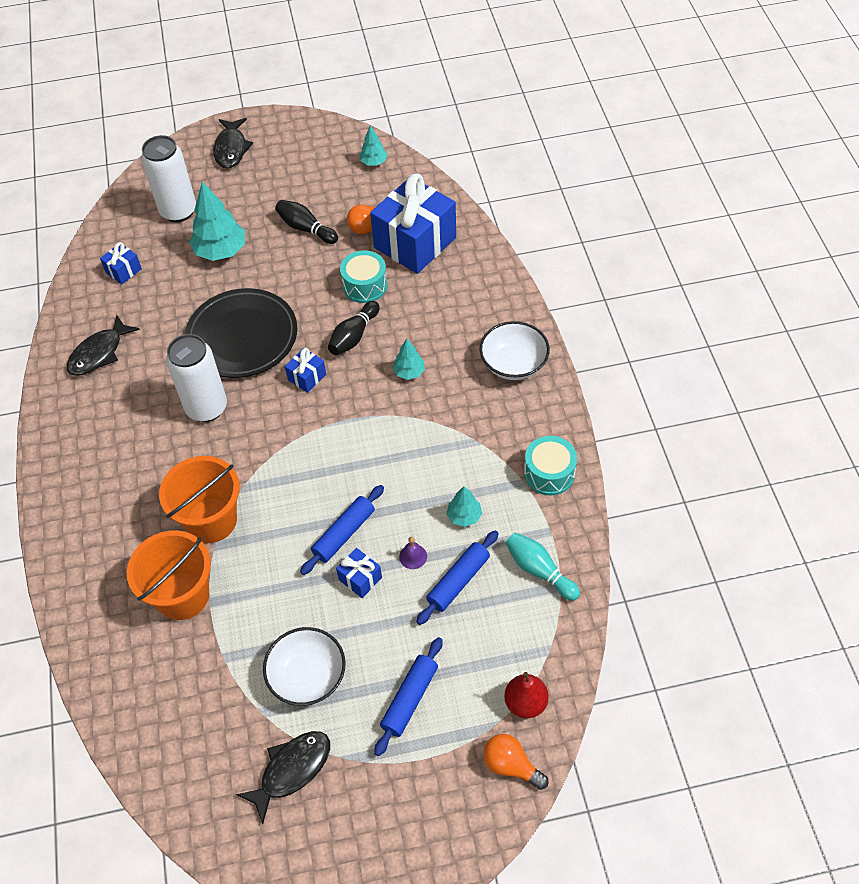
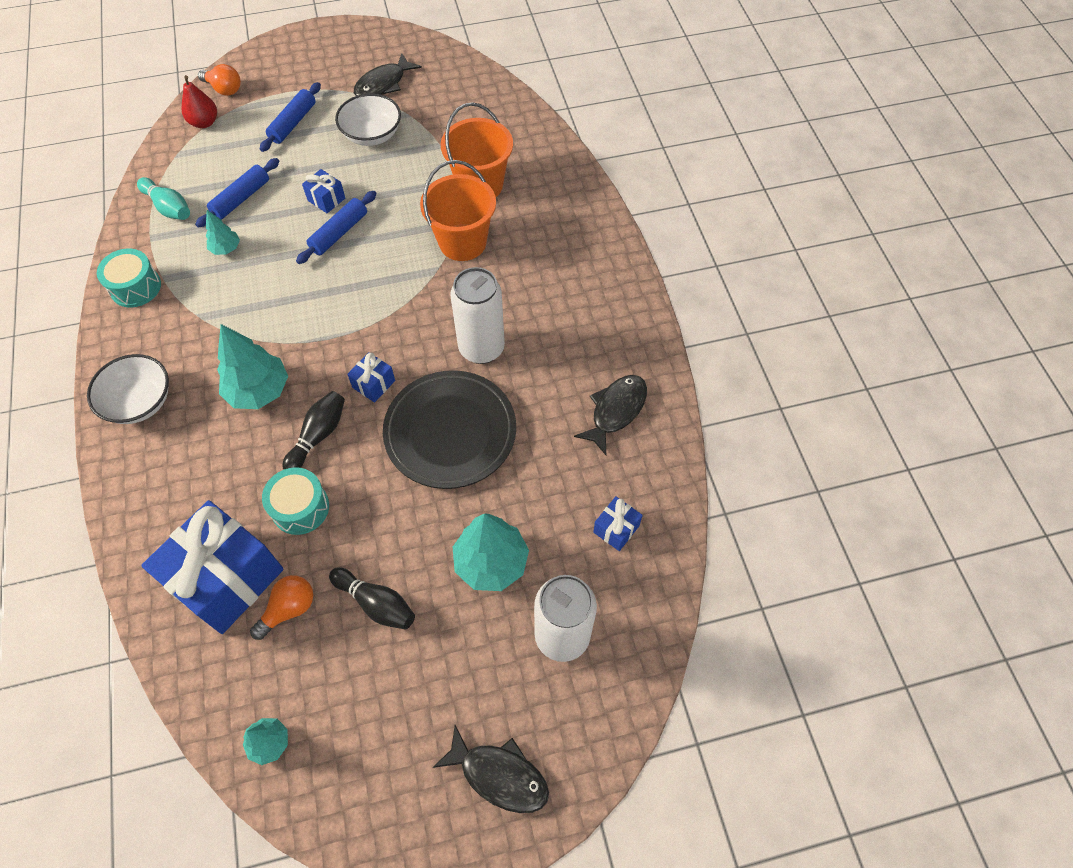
camera: 175 degrees right, 5 degrees up
(231, 149) = (499, 775): black fish -> black fish turned 120 degrees clockwise
(409, 372) = (259, 391): turquoise tree -> turquoise tree, size x1.87
(413, 556) = (278, 216): purple bell -> none

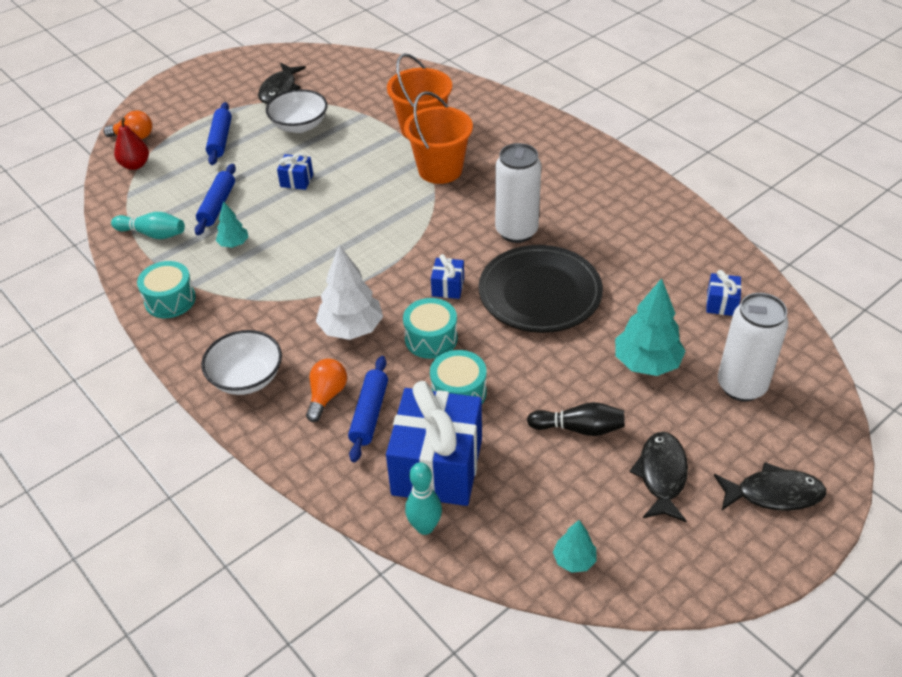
camera: 25 degrees left, 15 degrees down
(173, 636) = (425, 527): none -> turquoise bowling pin
(259, 391) = (351, 329): turquoise tree -> white tree
(289, 609) = (510, 464): orange light bulb -> orange light bulb (327, 396)
(318, 435) = (431, 339): black bowling pin -> turquoise drum
(339, 233) = (328, 199): blue rolling pin -> blue rolling pin (369, 414)
(616, 411) = (655, 231): black fish -> black fish (661, 475)

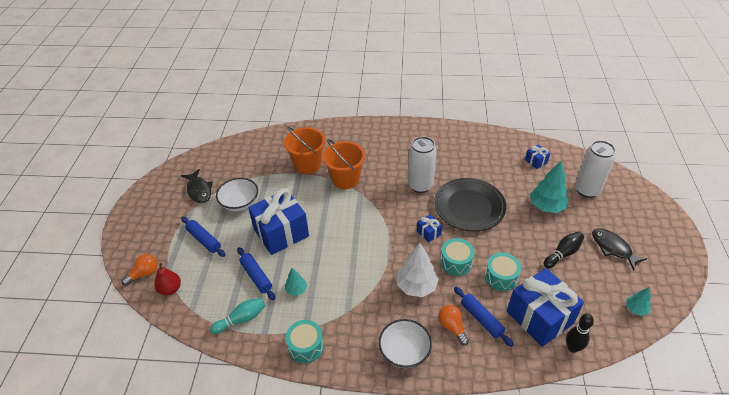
camera: 45 degrees left, 0 degrees up
(296, 180) = (281, 233): blue gift -> blue gift, size x2.33
(425, 527) = (572, 348): turquoise bowling pin -> black bowling pin
(773, 494) = (651, 224): black fish -> none

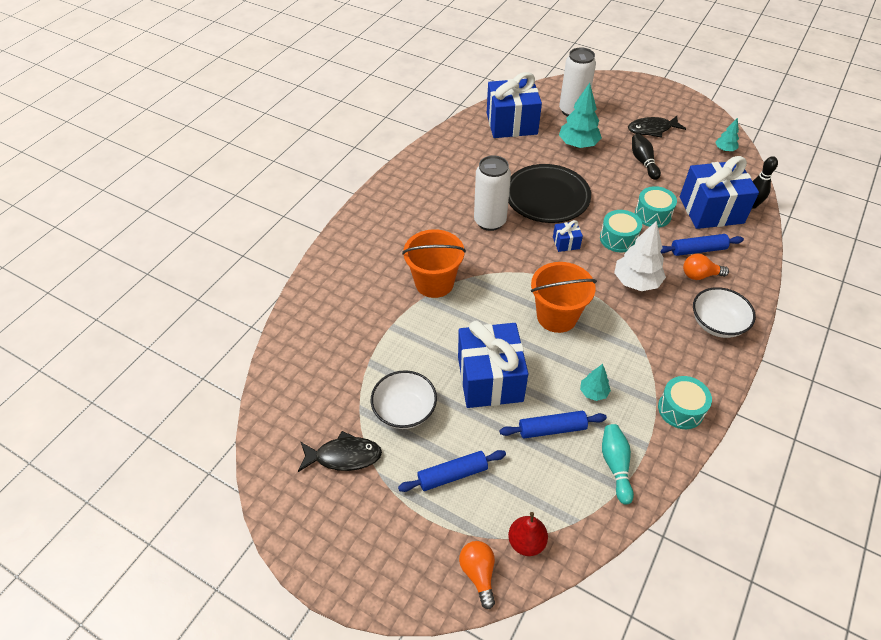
camera: 65 degrees left, 5 degrees up
(307, 164) = (380, 311): orange bucket -> orange bucket (557, 316)
(536, 161) = (511, 124): blue gift -> blue gift, size x2.33

